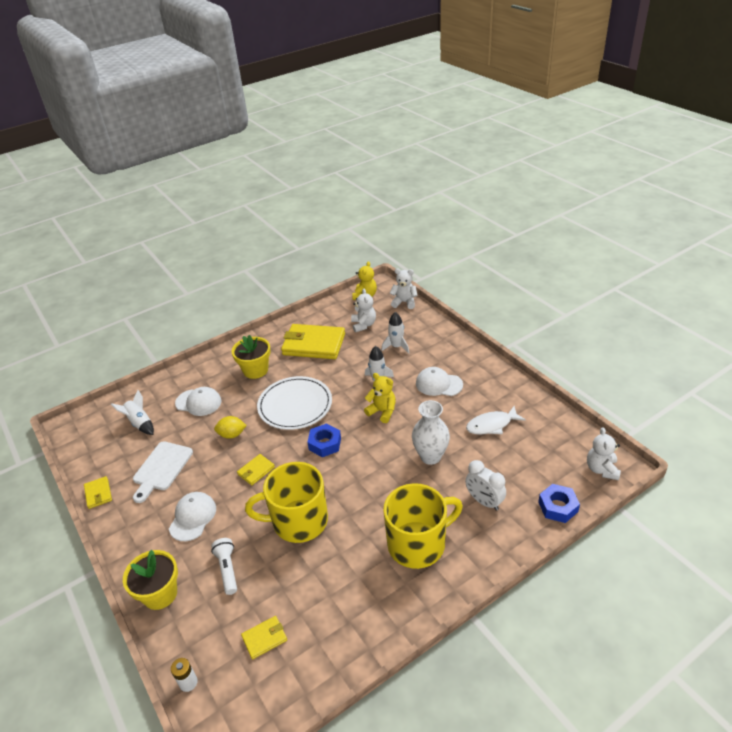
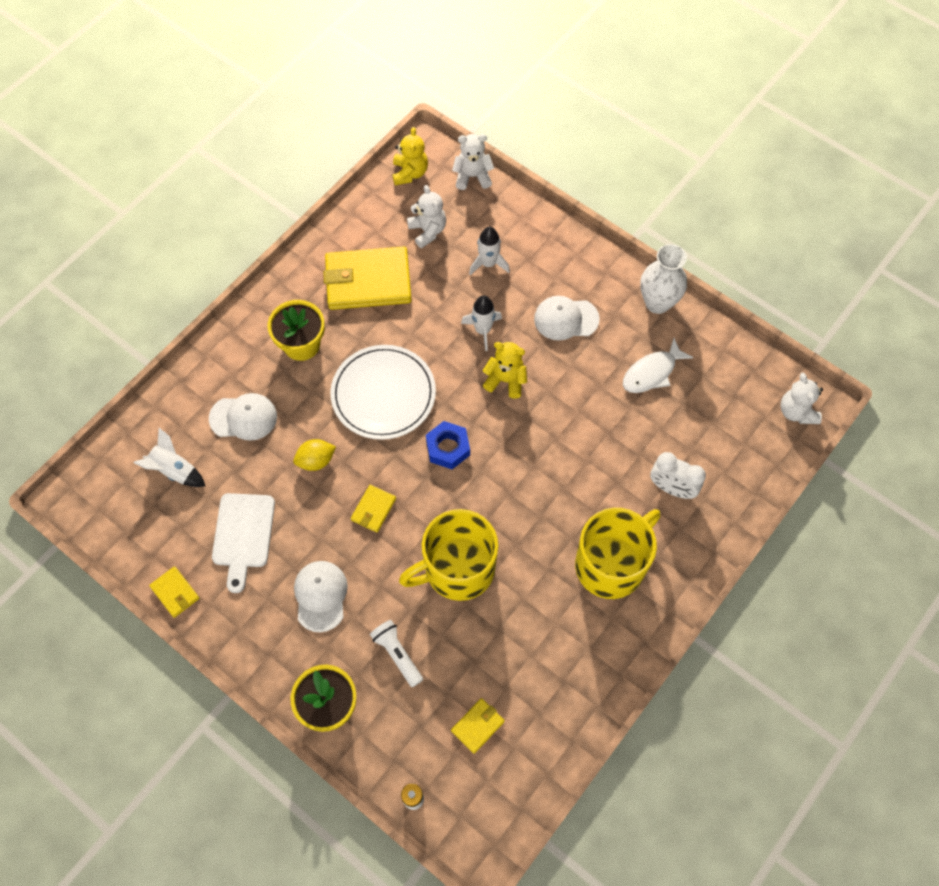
camera: 20 degrees left, 25 degrees up
(430, 456) = (589, 438): white vase -> white vase (657, 303)
(558, 507) = (757, 476): blue nut -> none

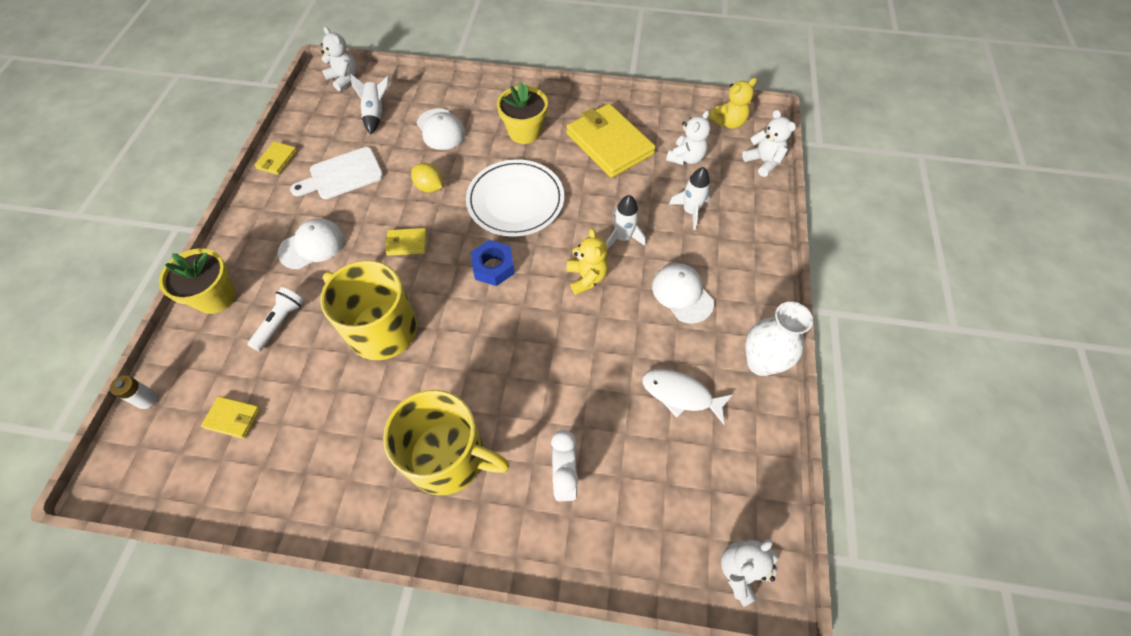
camera: 60 degrees right, 5 degrees down
(92, 481) = (344, 79): none -> white teddy bear

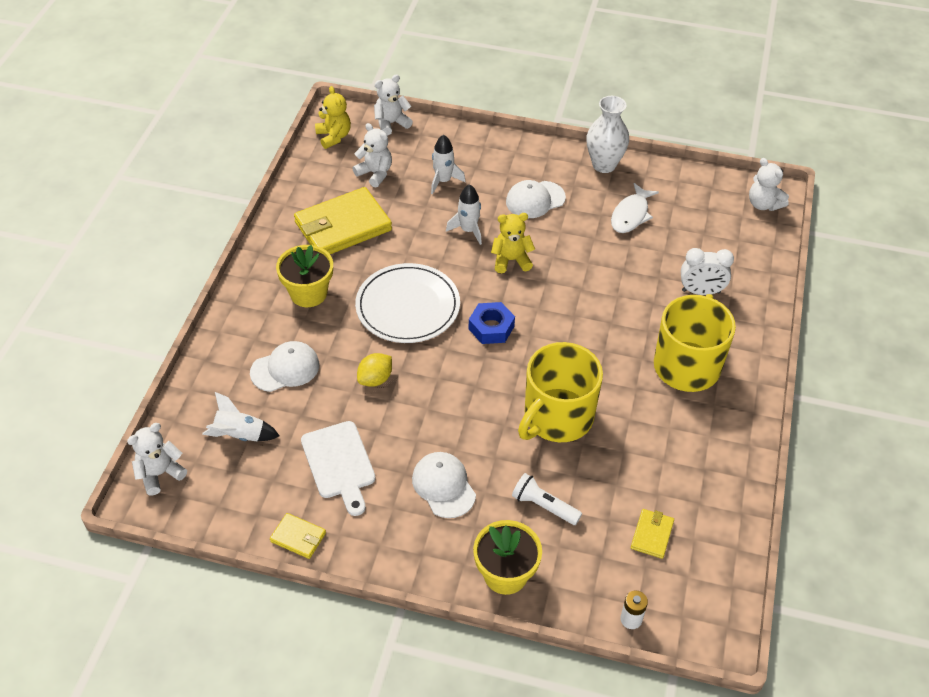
camera: 85 degrees left, 10 degrees down
(407, 243) = (452, 398): yellow wallet -> none

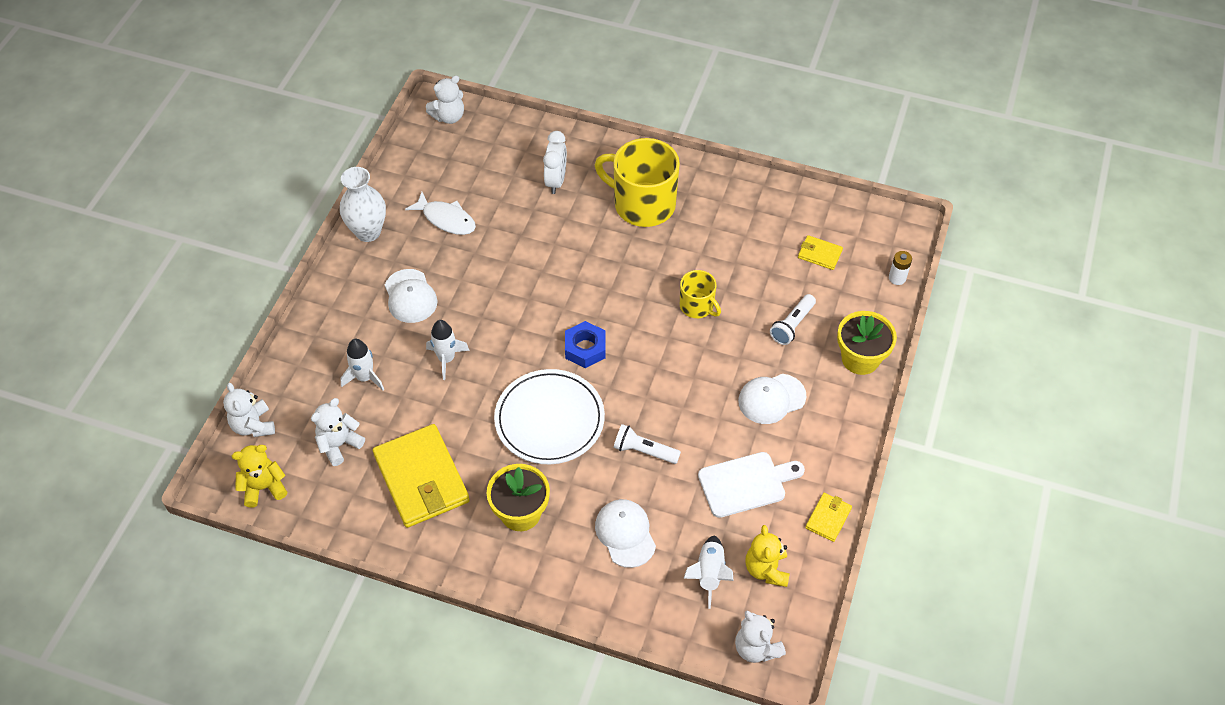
camera: 85 degrees left, 5 degrees up
(375, 379) = (644, 451): yellow lemon -> white flashlight
(511, 260) = (496, 325): yellow teddy bear -> yellow teddy bear (766, 569)
(557, 417) = (697, 306): yellow mug -> yellow mug, size x0.53

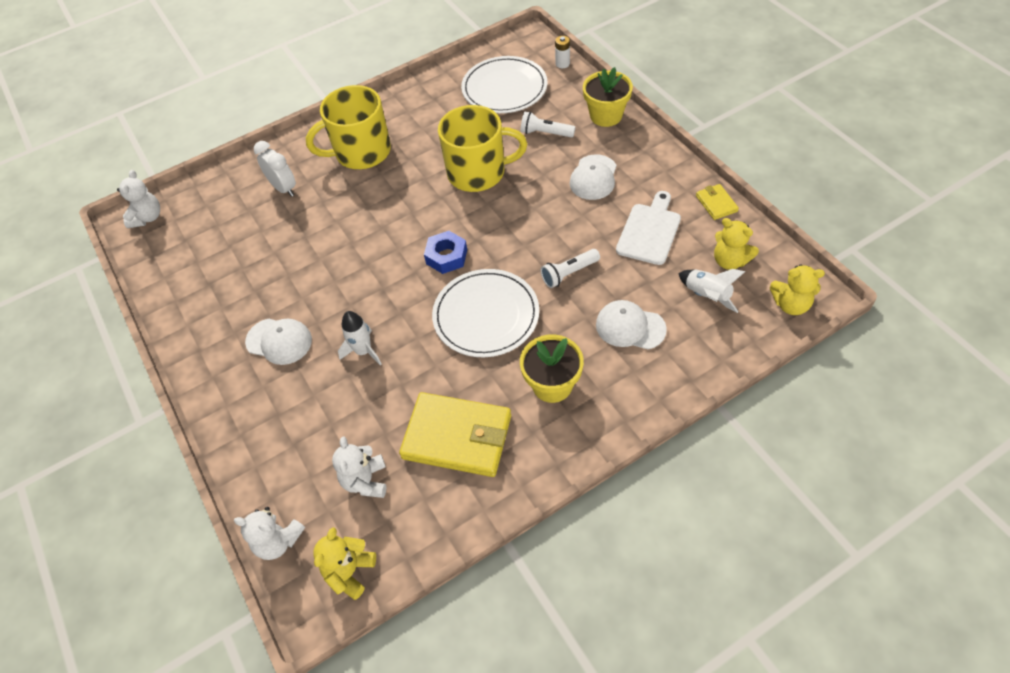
camera: 45 degrees left, 0 degrees up
(365, 377) = (320, 421): white rocket -> none
(368, 232) = (186, 334): white vase -> none
(446, 219) = (236, 274): white fish -> none
(697, 306) = (478, 172): yellow mug -> yellow mug, size x1.89
(756, 648) = (790, 304): white teddy bear -> yellow teddy bear
(792, 325) = (545, 133): white flashlight -> white flashlight turned 120 degrees clockwise
(819, 254) = (504, 88): yellow wallet -> white plate

